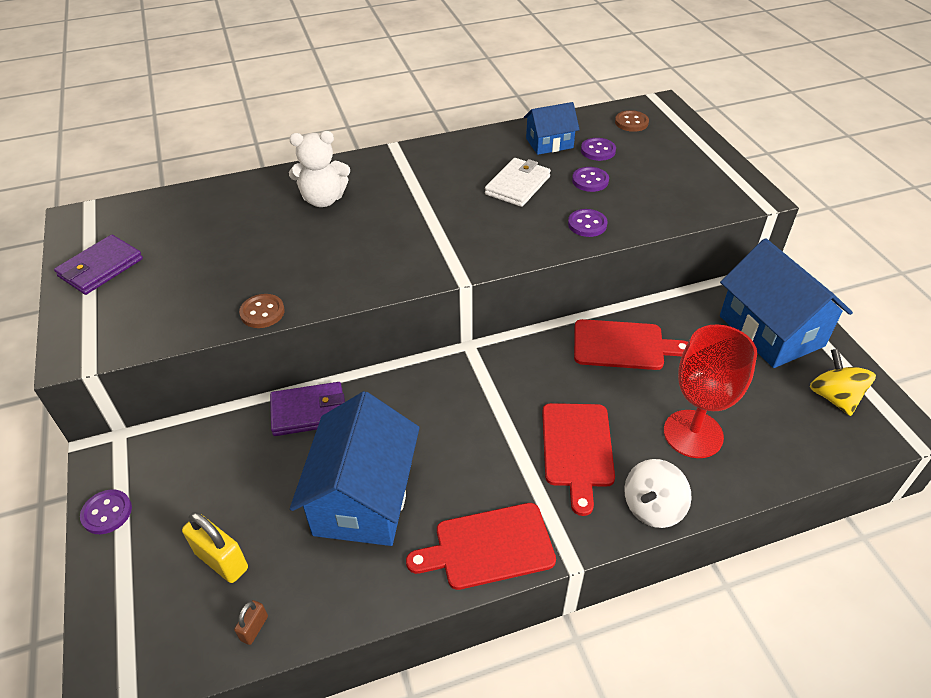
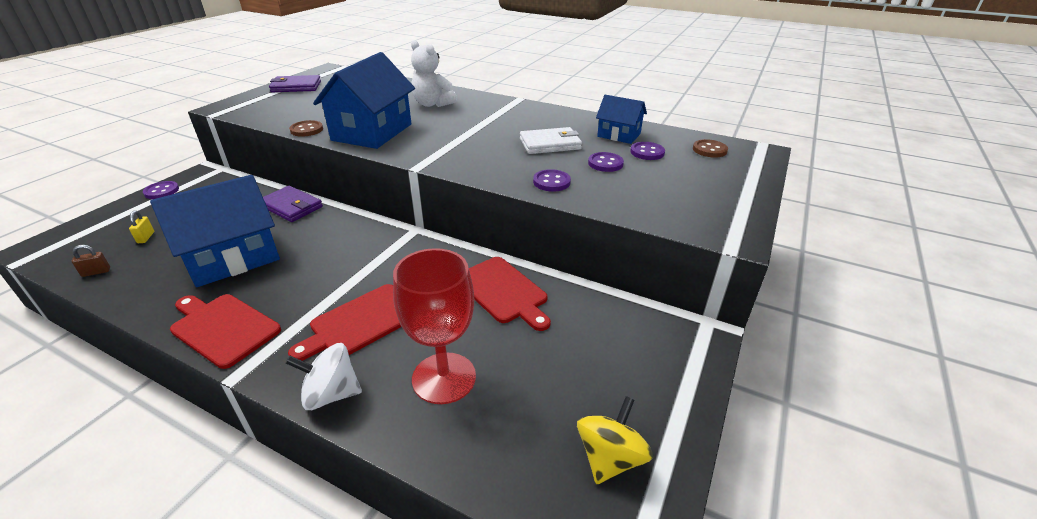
camera: 45 degrees right, 10 degrees down
(221, 561) = (146, 237): yellow padlock -> yellow padlock, size x0.53
(771, 331) = (641, 366): blue house -> blue house (372, 132)

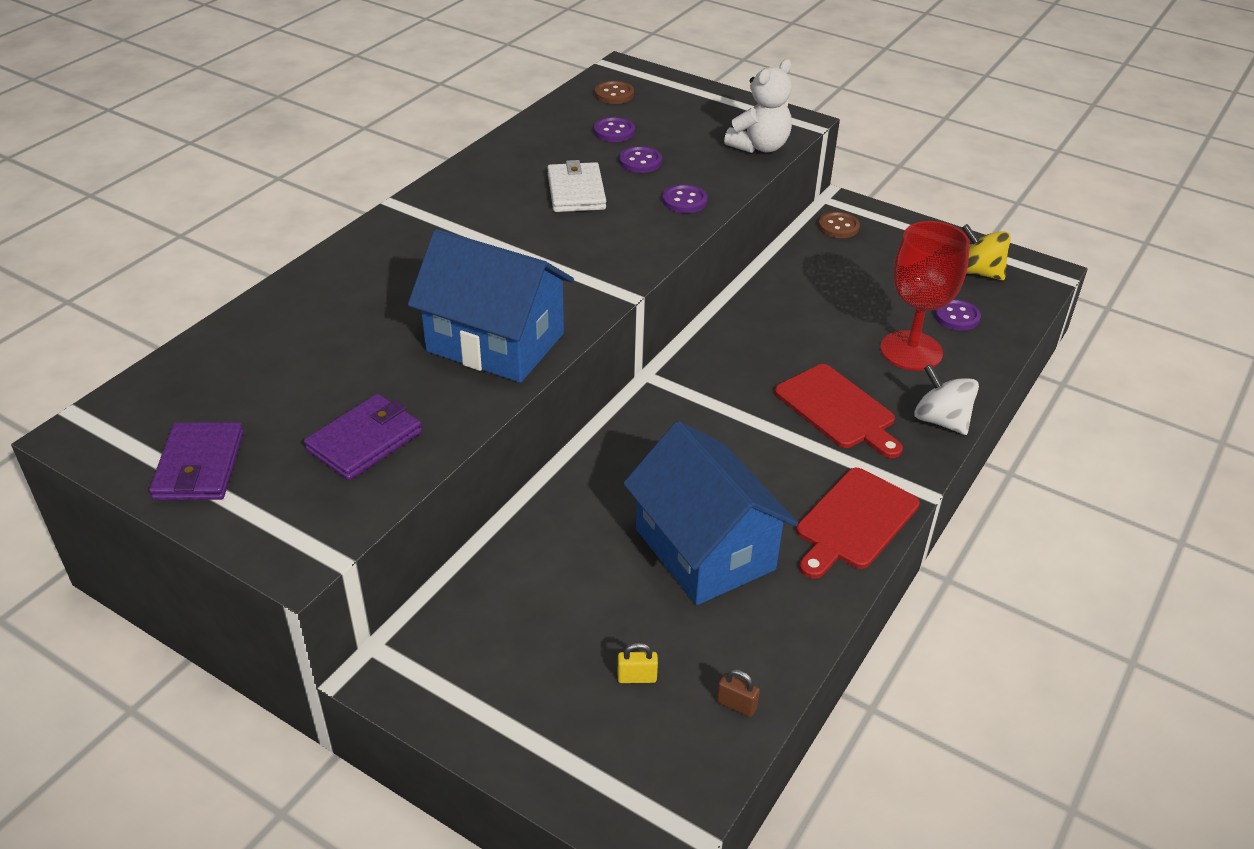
camera: 85 degrees left, 5 degrees up
(96, 272) = (736, 705): brown padlock -> brown padlock turned 45 degrees counterclockwise
(161, 191) = (460, 716): purple button -> purple button (956, 316)
(291, 207) = (559, 511): purple wallet -> purple wallet (365, 441)
(306, 130) = (466, 415): brown button -> brown button (838, 227)
(331, 394) = (941, 420): white spinning top -> white spinning top turned 135 degrees clockwise
(432, 104) = (383, 285): white teddy bear -> white teddy bear (759, 147)
(503, 291) = (781, 309): red cutting board -> none
(619, 135) = (558, 141): blue house -> none

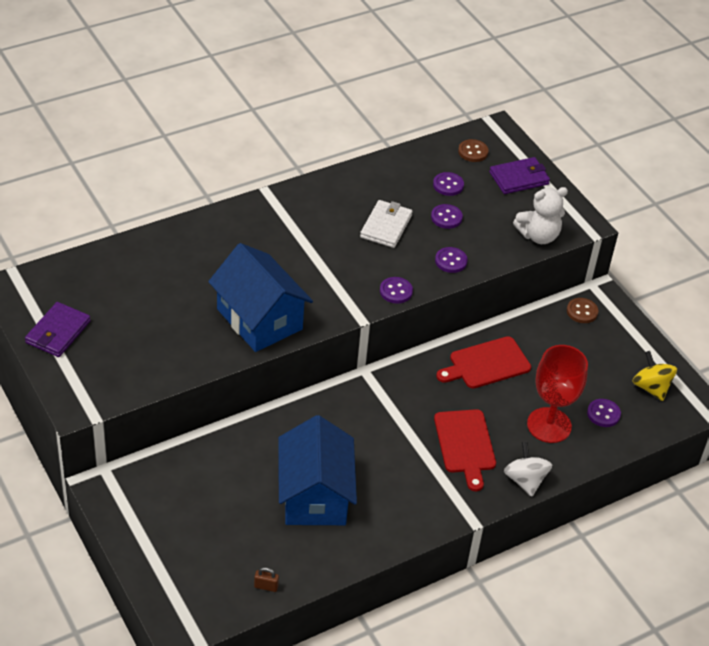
camera: 25 degrees right, 5 degrees up
(365, 441) = (149, 353): purple wallet -> purple wallet (519, 178)
(637, 677) = (225, 548): yellow padlock -> none
(647, 252) = (396, 291): none -> purple button
(736, 705) = (266, 586): brown padlock -> brown padlock turned 45 degrees counterclockwise
(854, 522) = (414, 519): red cutting board -> red cutting board (486, 364)

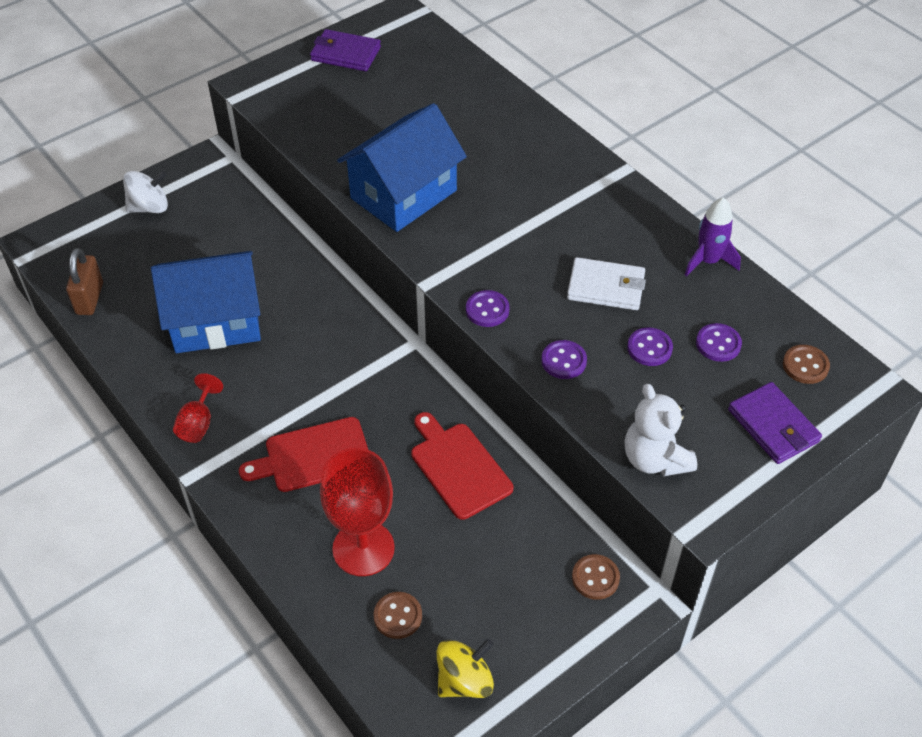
camera: 85 degrees right, 5 degrees up
(266, 586) = (90, 298): brown padlock -> brown padlock, size x1.88
(371, 171) = (708, 261): none -> purple rocket
(422, 514) = (198, 423): none -> red goblet
(525, 480) = (263, 527): white spinning top -> white spinning top (149, 207)
(603, 414) = (398, 616): purple button -> brown button

